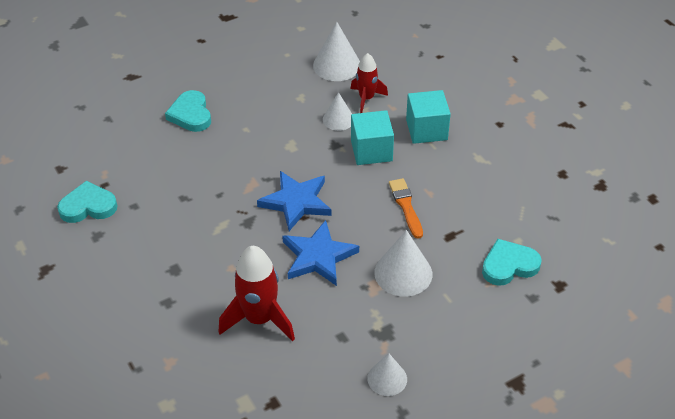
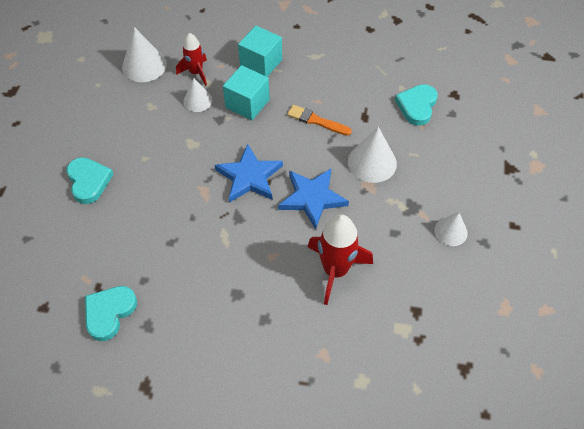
camera: 50 degrees left, 10 degrees up
(191, 114) = (89, 181): turquoise heart -> turquoise heart turned 135 degrees counterclockwise

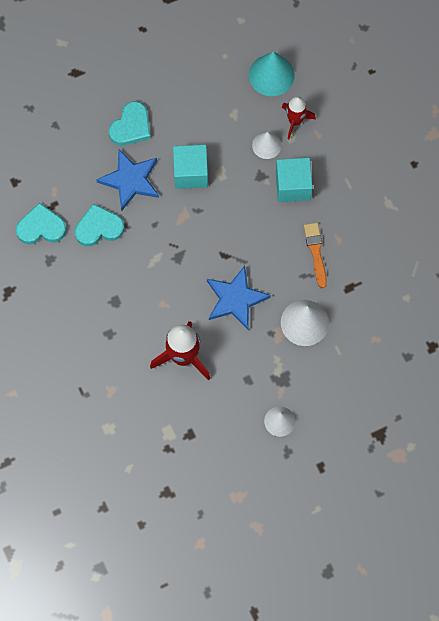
camera: 55 degrees right, 15 degrees up
(144, 65) = (271, 75): white cone -> turquoise cone
(249, 177) = (221, 239): blue star -> blue star (130, 180)
(261, 63) = (346, 165): turquoise cube -> turquoise cube (190, 173)
(417, 106) = (394, 323): turquoise heart -> turquoise heart (99, 228)

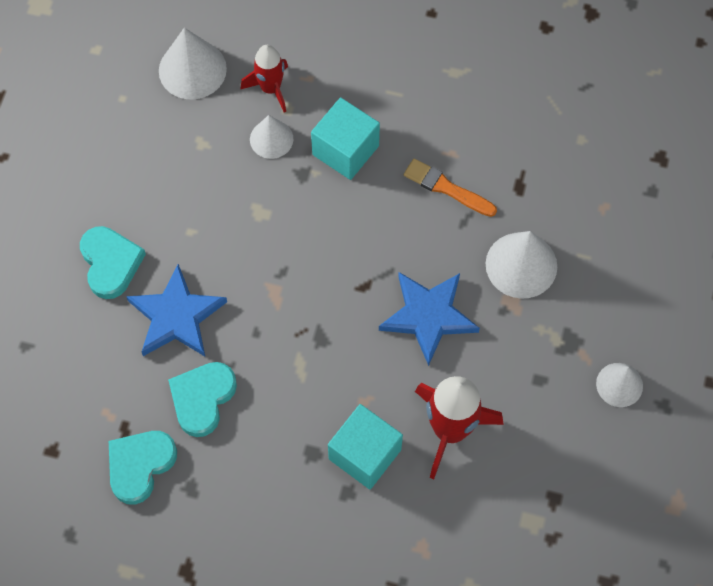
camera: 50 degrees left, 5 degrees down
(190, 173) = (229, 244): turquoise cube -> turquoise cube (365, 454)
(271, 75) = (192, 69): turquoise cone -> white cone

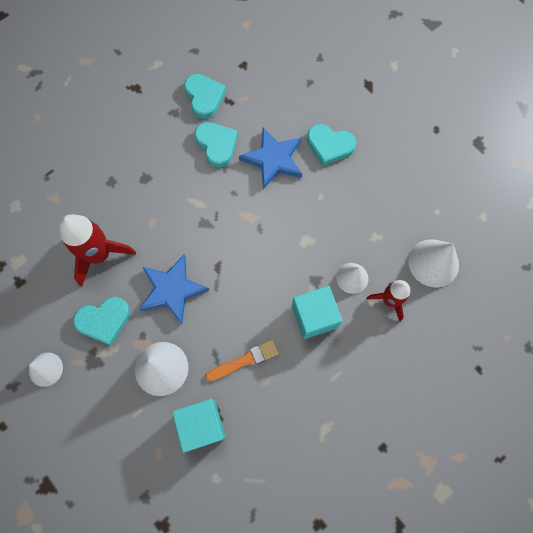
camera: 125 degrees right, 5 degrees up
(365, 454) = (123, 203): turquoise cube -> turquoise cube (202, 425)
(520, 364) = (104, 320): none -> turquoise heart

